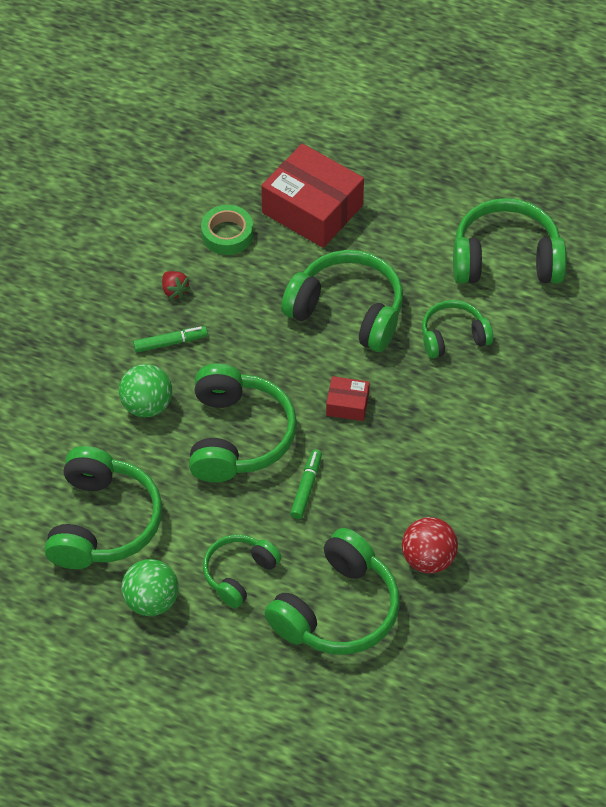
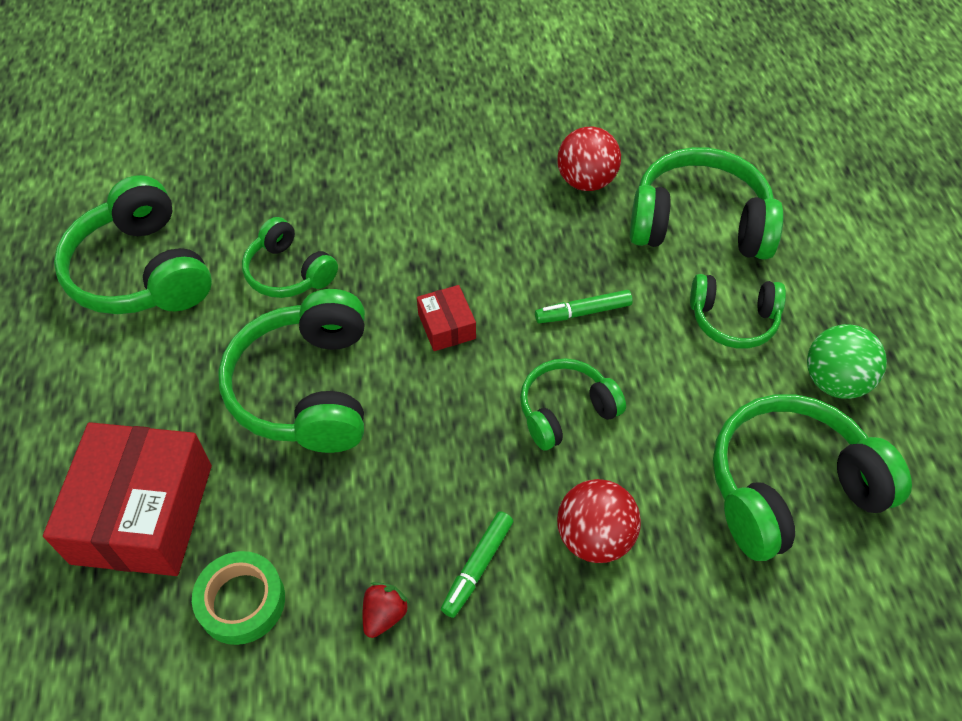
camera: 120 degrees left, 0 degrees up
(147, 405) = (594, 537): green ball -> red ball
(170, 343) = (477, 567): green marker -> green marker turned 105 degrees counterclockwise
(237, 436) = (566, 411): green headphones -> green headphones, size x0.59

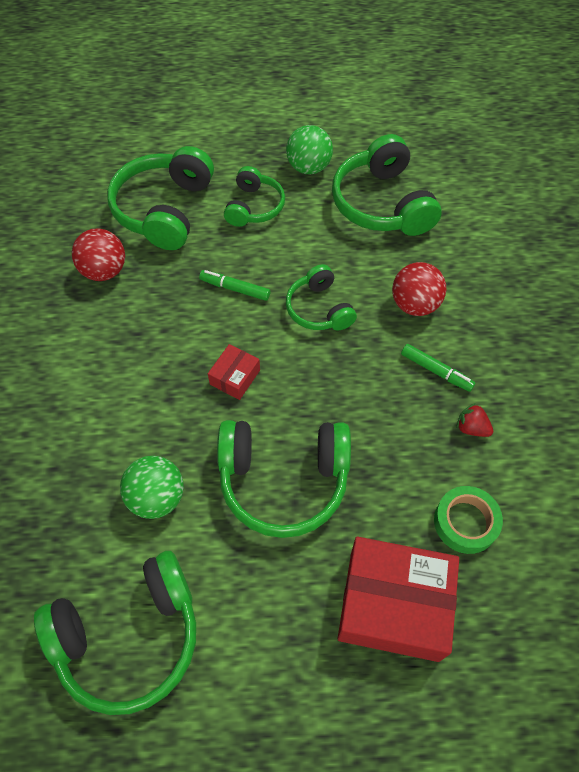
camera: 85 degrees left, 5 degrees up
(289, 272) = (157, 497): green headphones -> green ball
(446, 326) = (235, 377): red box -> red box turned 45 degrees counterclockwise
(583, 312) = (235, 289): green marker -> green marker turned 120 degrees clockwise

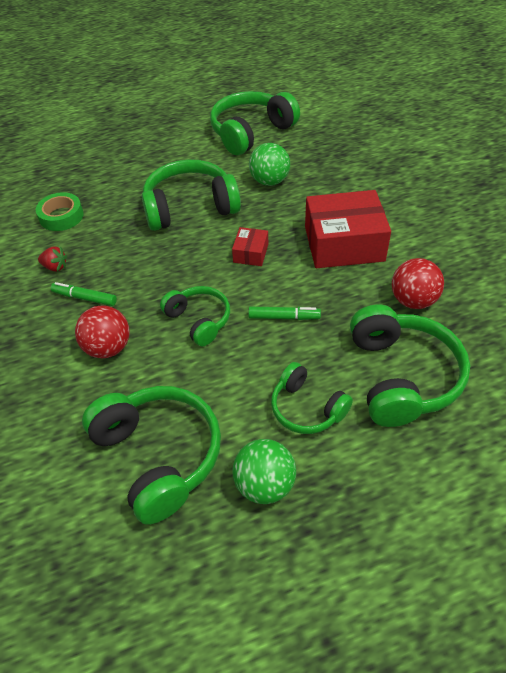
camera: 165 degrees right, 10 degrees down
(254, 207) = (307, 408): green headphones -> green headphones turned 45 degrees counterclockwise
(393, 605) = (106, 173): red box -> red box (344, 243)

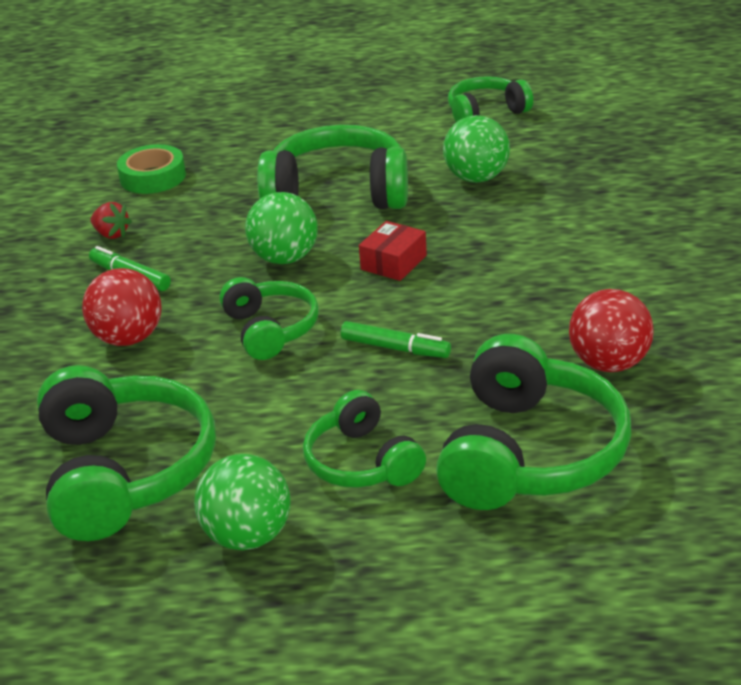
camera: 20 degrees right, 15 degrees down
(181, 263) = (285, 258): none -> green ball
(251, 132) = (486, 112): green headphones -> green headphones, size x0.59
(344, 243) = (544, 273): red box -> none

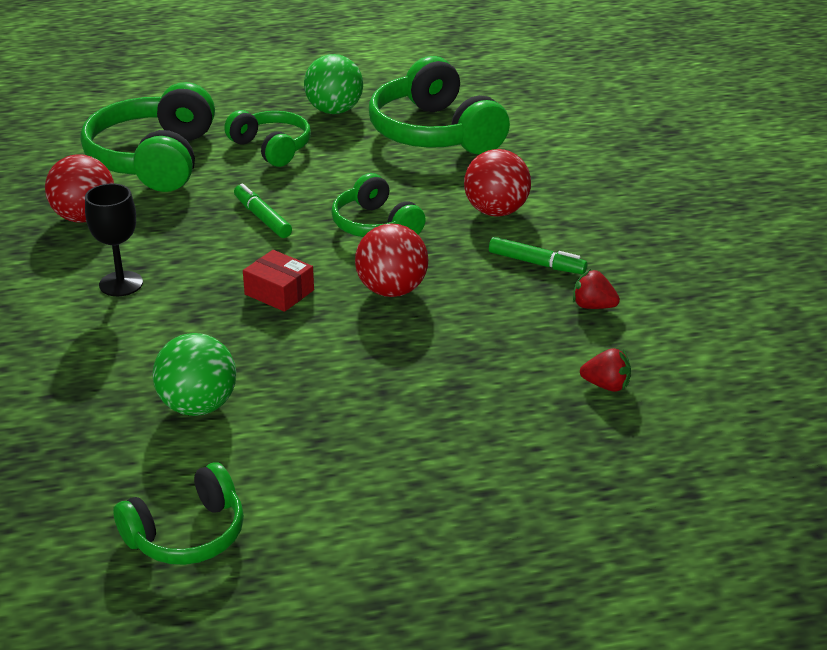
camera: 165 degrees right, 0 degrees up
(153, 177) = (606, 385): green tape -> red strawberry
(285, 258) = (391, 290): green ball -> red ball
(338, 193) = (364, 374): green headphones -> none
(393, 262) = (279, 292): red box -> red box turned 75 degrees counterclockwise
(395, 348) = (262, 218): green marker -> green marker turned 45 degrees clockwise
(553, 280) = (121, 284): none -> black goblet

